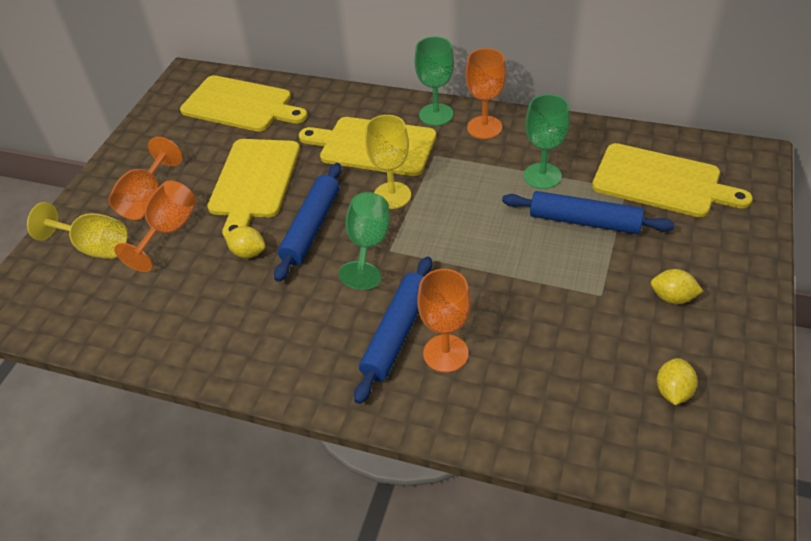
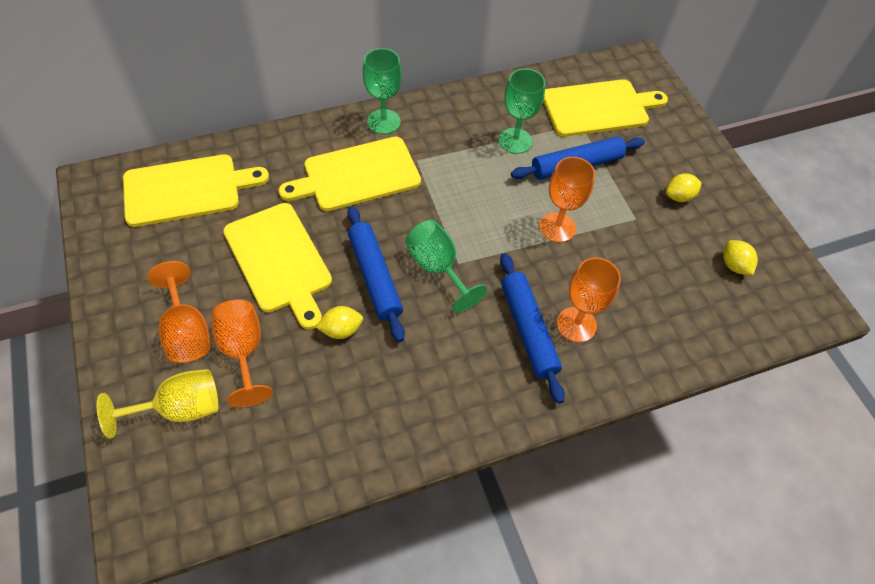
camera: 45 degrees left, 10 degrees up
(392, 195) = (415, 213): yellow goblet -> none
(484, 127) = (434, 117): orange goblet -> orange goblet (557, 227)

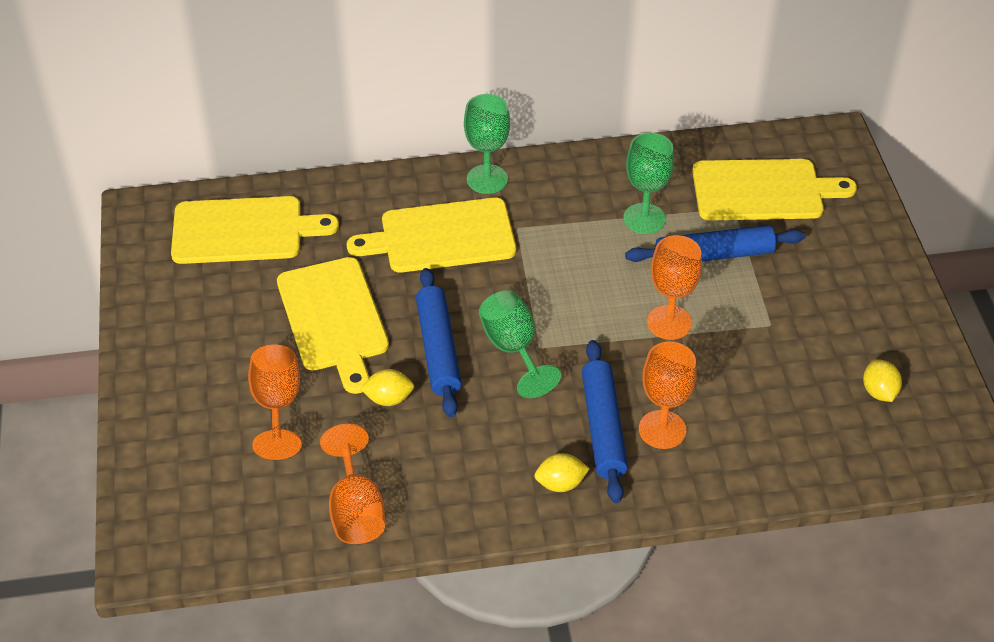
camera: 15 degrees right, 10 degrees down
(180, 408) = (201, 451): yellow goblet -> none
(187, 332) = (220, 378): orange goblet -> orange goblet (355, 510)
(678, 196) = (834, 306): yellow lemon -> yellow lemon (560, 484)

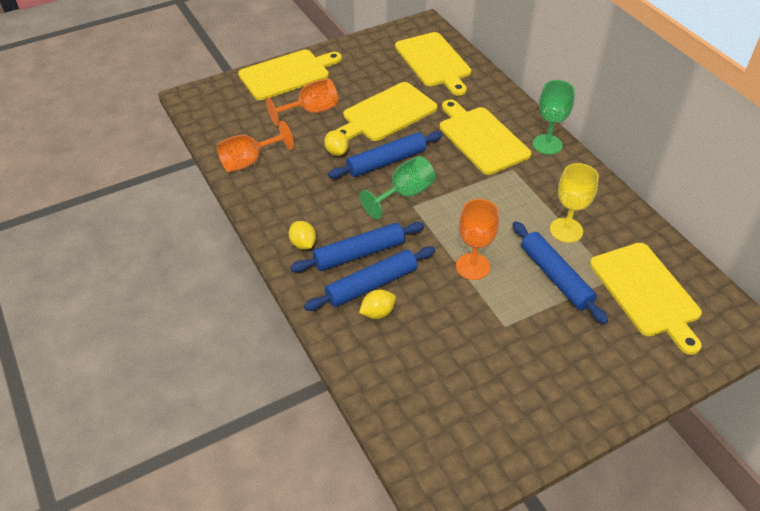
camera: 70 degrees right, 0 degrees up
(163, 413) = (287, 74): none -> yellow cutting board
(644, 218) = (566, 230): green goblet -> yellow goblet
(662, 429) = (371, 284): orange goblet -> blue rolling pin
(879, 392) = (473, 411): yellow lemon -> yellow lemon (377, 313)

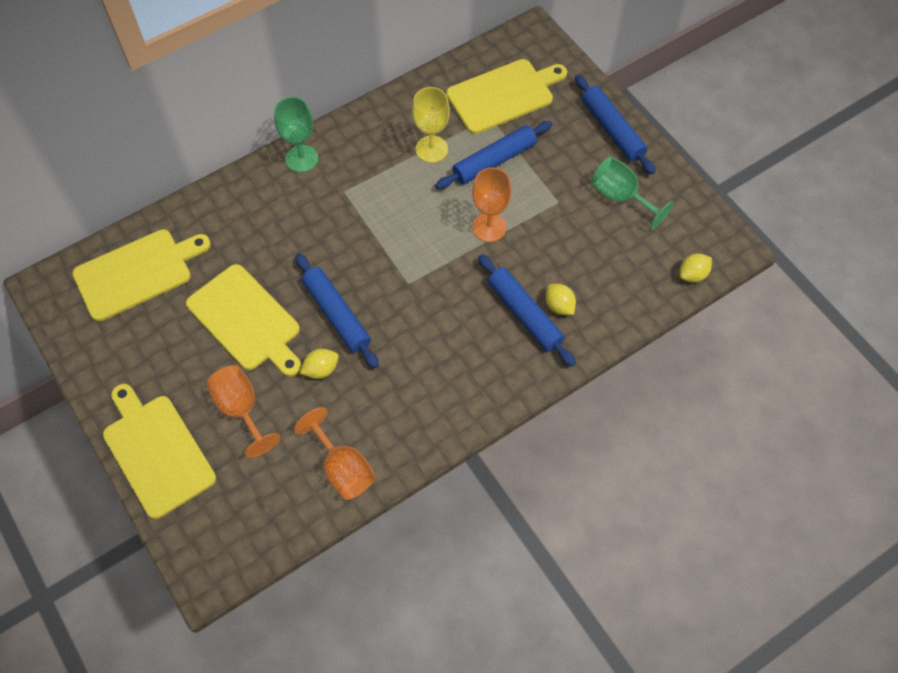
camera: 95 degrees left, 15 degrees up
(303, 244) = (476, 386): yellow lemon -> yellow lemon (692, 274)
(359, 253) = (483, 329): blue rolling pin -> blue rolling pin (612, 130)
(404, 194) = (391, 292): green goblet -> green goblet (620, 197)
(481, 138) = (292, 220): yellow cutting board -> none

